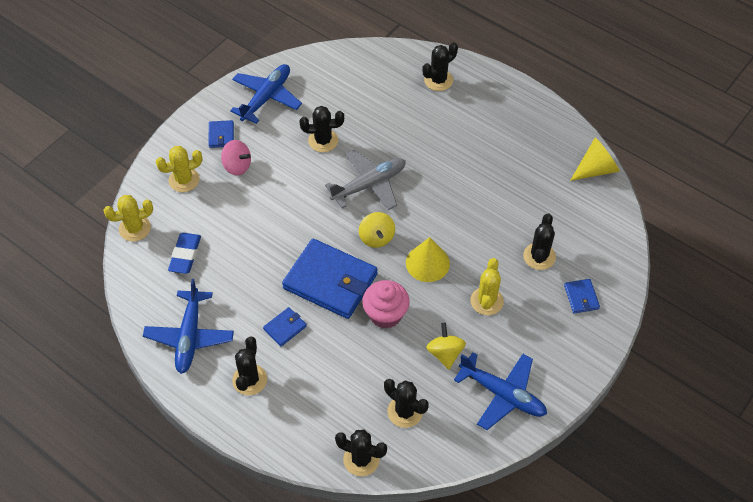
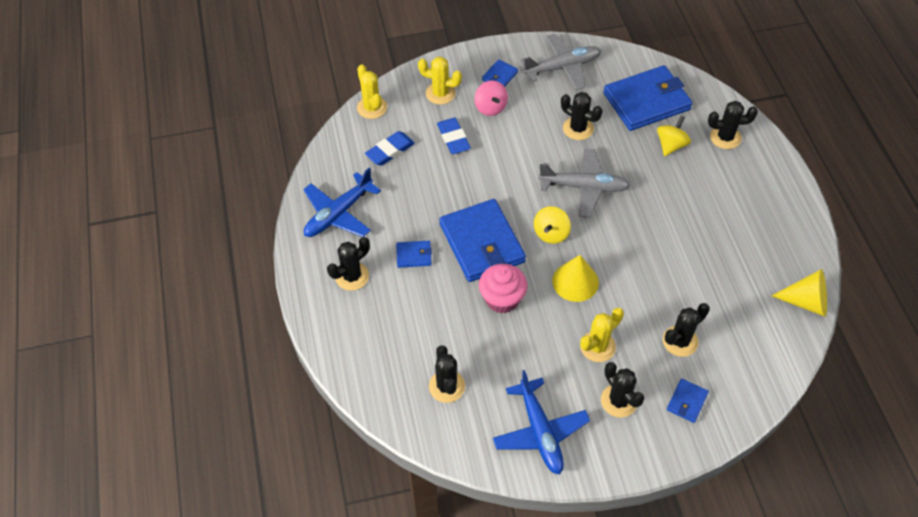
camera: 40 degrees right, 0 degrees up
(135, 228) = (372, 107): yellow cactus -> yellow cactus turned 45 degrees clockwise
(229, 211) = (453, 138): none -> blue eraser
(266, 97) = (562, 67): blue plane -> grey plane
(356, 86) = (646, 101): none -> blue wallet
(361, 459) = (379, 398): black cactus -> black cactus (619, 401)
(445, 353) = (522, 364): yellow spinning top -> yellow spinning top (671, 145)

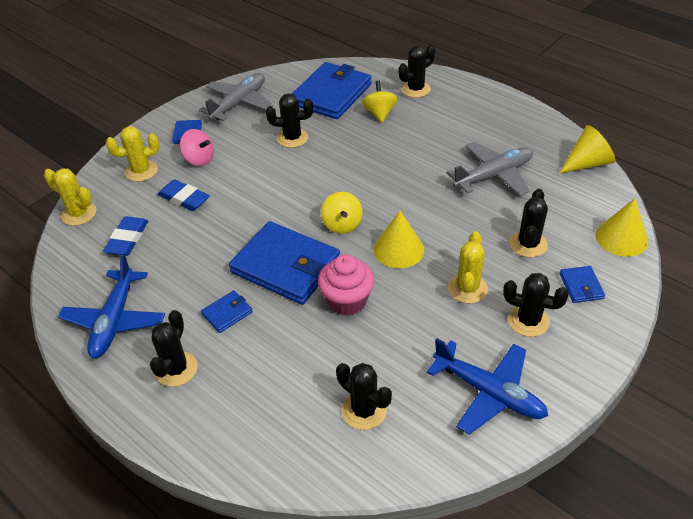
camera: 35 degrees left, 10 degrees down
(584, 187) = (338, 176): grey plane -> grey plane (493, 175)
(763, 385) = (621, 238): none -> yellow cone

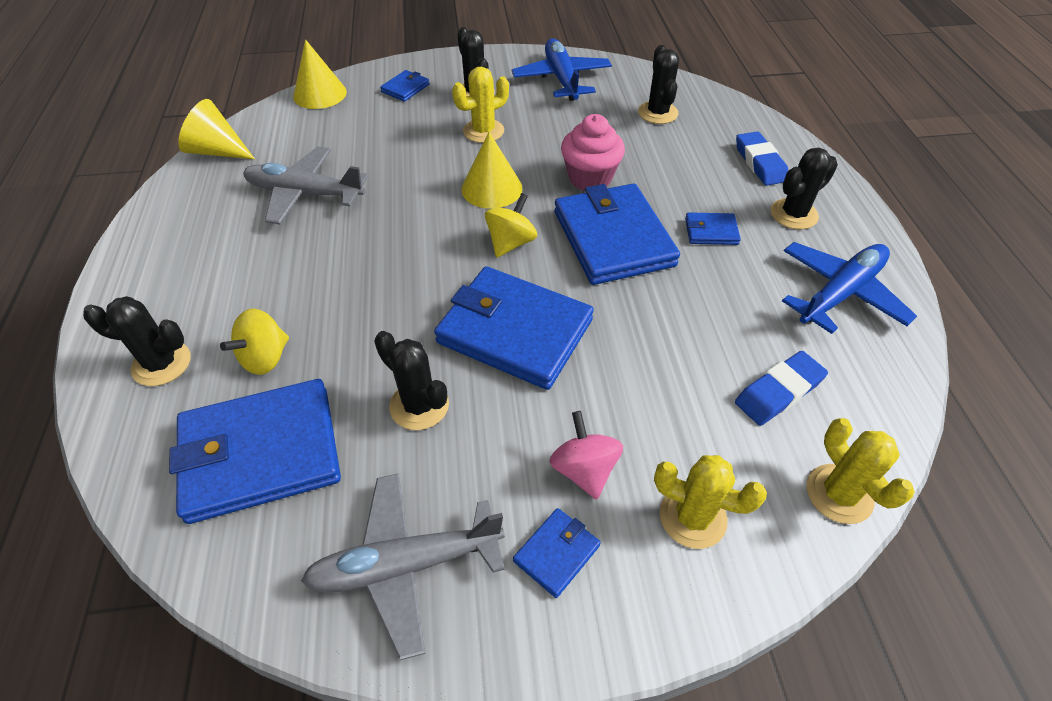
camera: 140 degrees left, 5 degrees up
(184, 199) = (660, 406): blue eraser -> blue eraser (760, 163)
(285, 186) = (515, 331): none -> blue wallet
(528, 244) = (387, 129): black cactus -> none

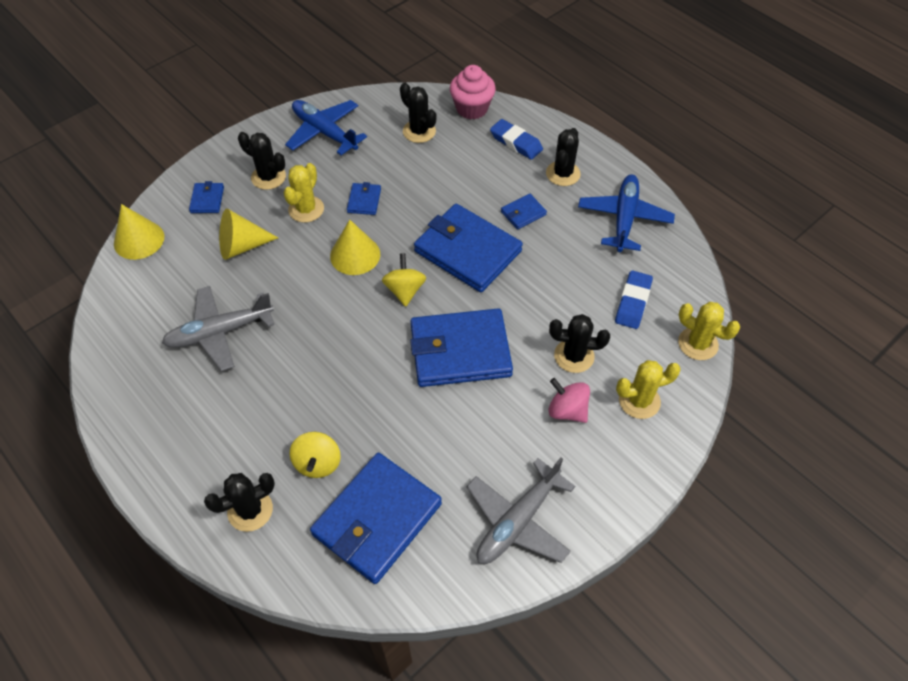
camera: 35 degrees left, 5 degrees up
(217, 151) = (106, 335): yellow cone -> yellow cone (241, 246)
(419, 405) = (445, 432): black cactus -> black cactus (574, 356)
(556, 553) = (588, 463): blue wallet -> blue wallet (364, 200)
(590, 178) = (415, 211): pink cupcake -> pink cupcake (472, 109)

